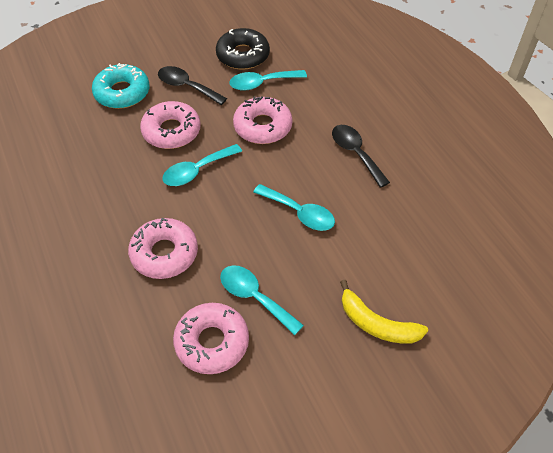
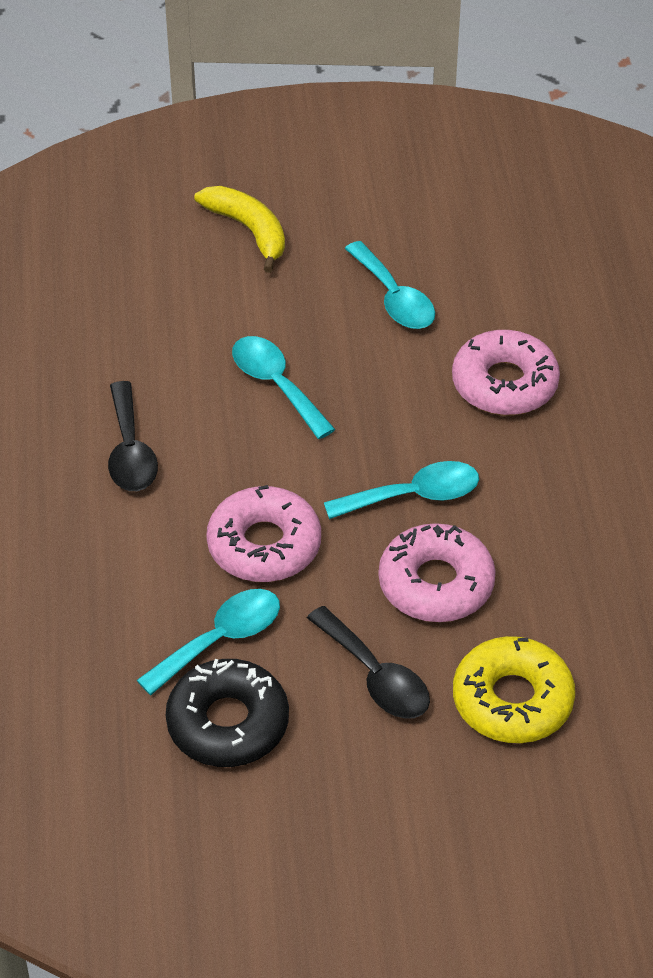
camera: 160 degrees left, 5 degrees down
(122, 93) = (512, 700): turquoise donut -> yellow donut
(212, 342) = (470, 266): pink donut -> none
(262, 83) = (221, 639): turquoise spoon -> turquoise spoon turned 45 degrees counterclockwise

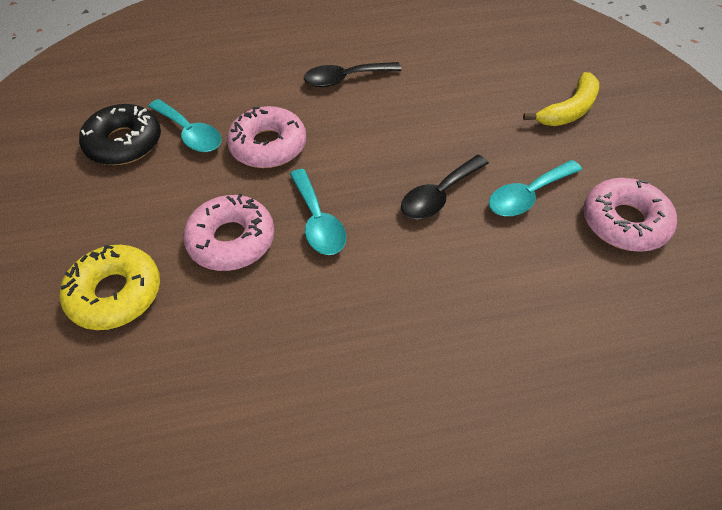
camera: 85 degrees right, 5 degrees up
(276, 385) = (417, 138): turquoise spoon -> none
(375, 676) = (150, 211): black spoon -> black spoon (439, 195)
(504, 384) = (449, 274): pink donut -> pink donut (624, 222)

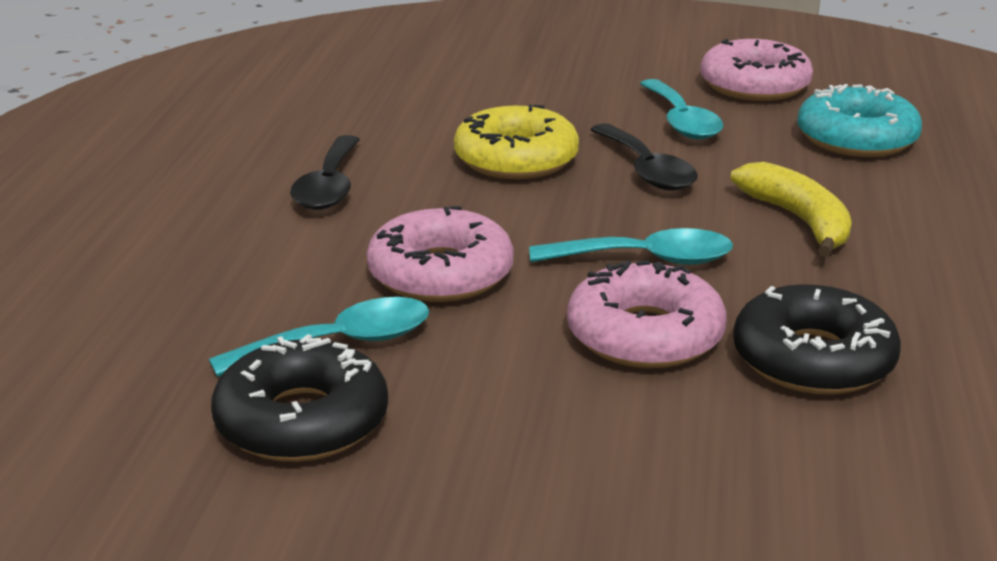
camera: 70 degrees left, 25 degrees down
(115, 293) = (713, 461): yellow donut -> yellow donut (516, 159)
(227, 321) = (813, 359): none -> black donut
(566, 300) = (856, 138): none -> turquoise donut
(569, 110) = (543, 67): yellow banana -> yellow banana (799, 220)

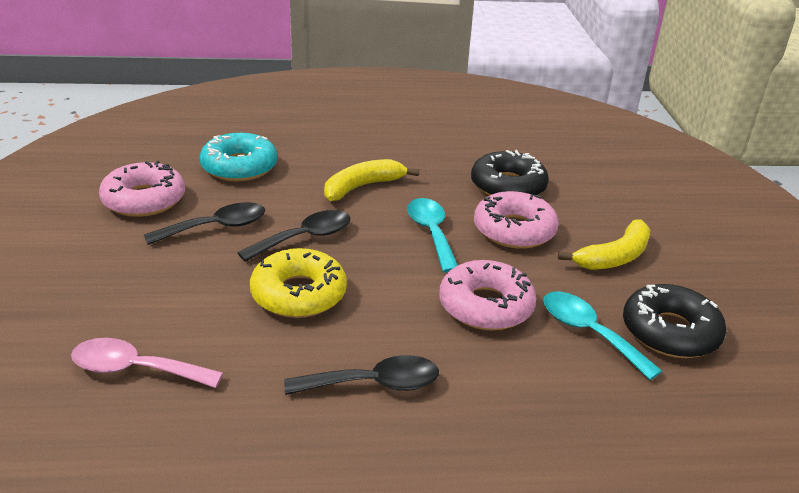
camera: 105 degrees left, 5 degrees up
(419, 85) = (135, 369): none -> pink spoon
(534, 423) = (614, 257): none -> yellow banana
(681, 121) = (216, 227): turquoise spoon -> black spoon

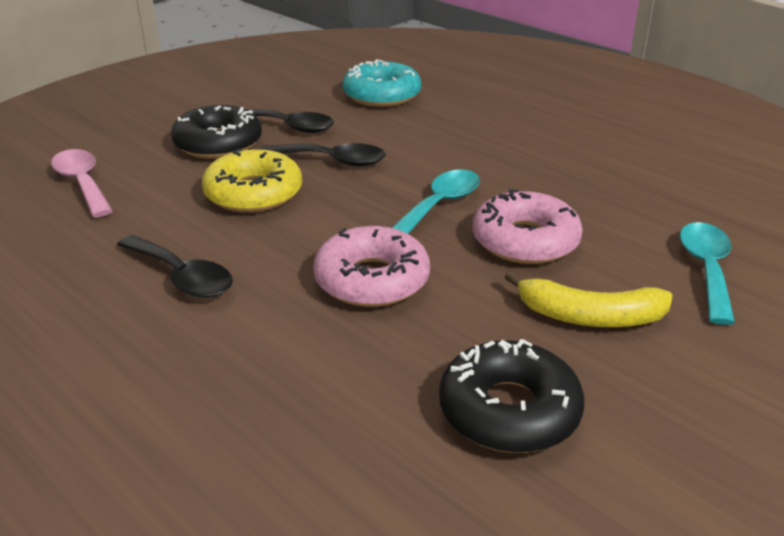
camera: 50 degrees right, 0 degrees up
(144, 200) = (277, 91): pink donut -> none
(362, 187) = (450, 147): yellow banana -> none
(508, 186) = (597, 205): black donut -> black donut (218, 143)
(589, 333) = (420, 356): turquoise spoon -> turquoise spoon (706, 269)

